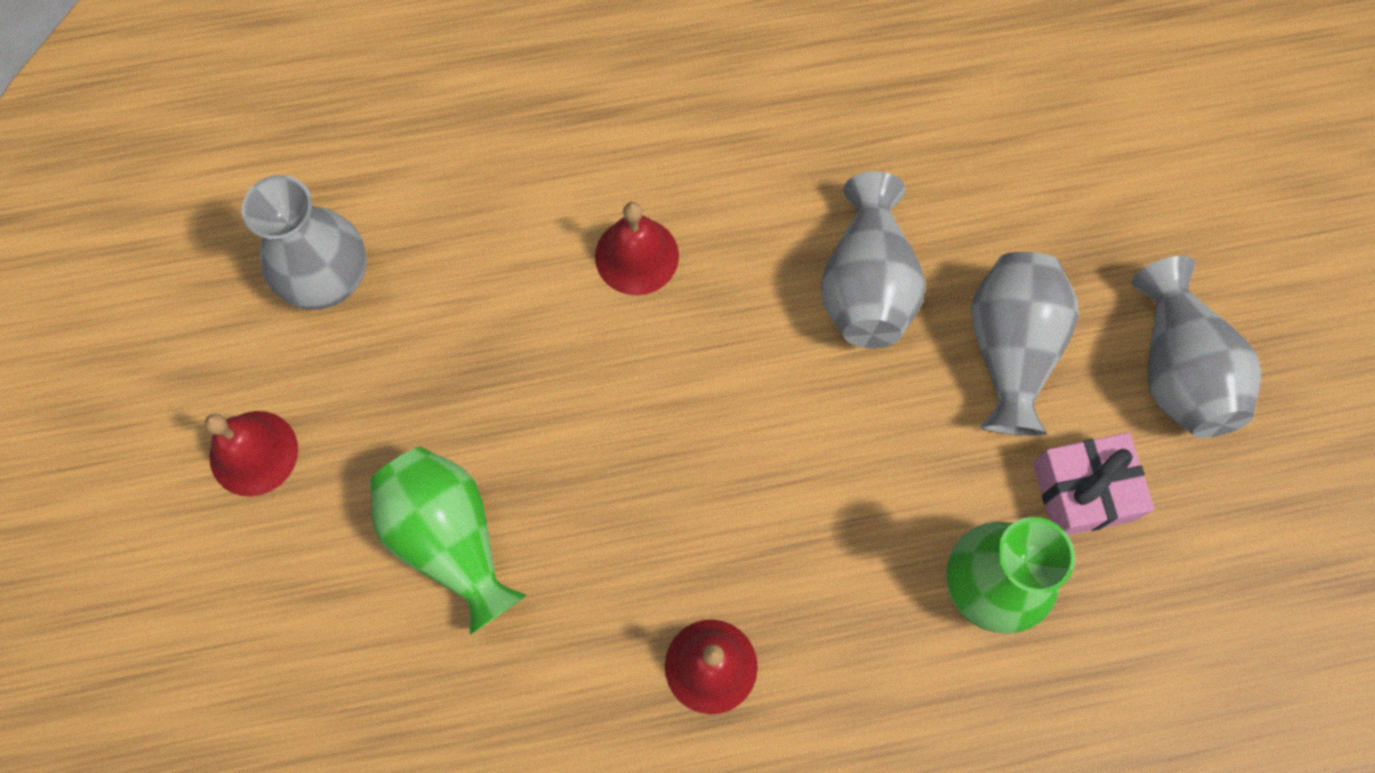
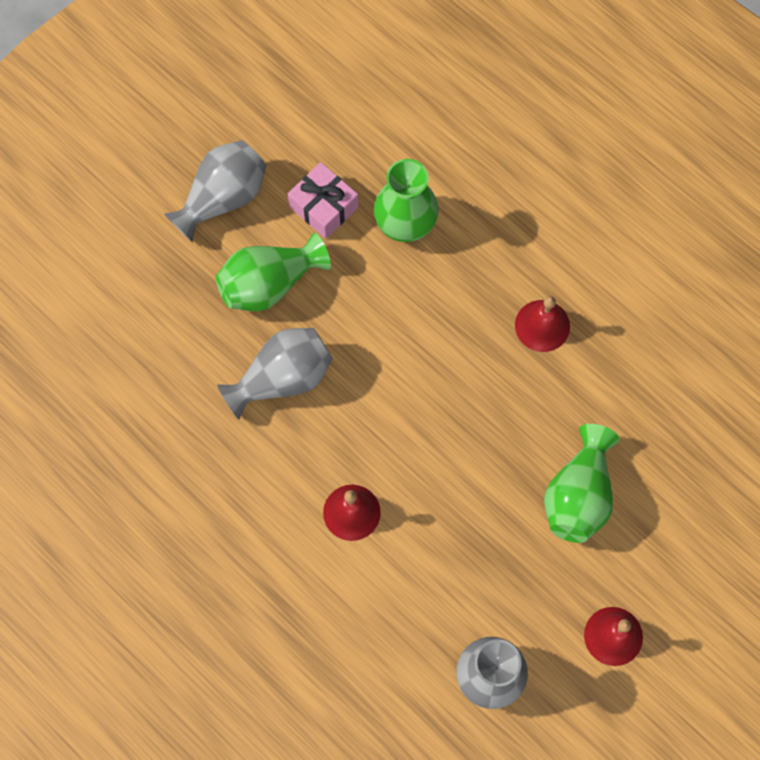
camera: 125 degrees left, 0 degrees up
(1010, 350) = (269, 284): grey vase -> green vase

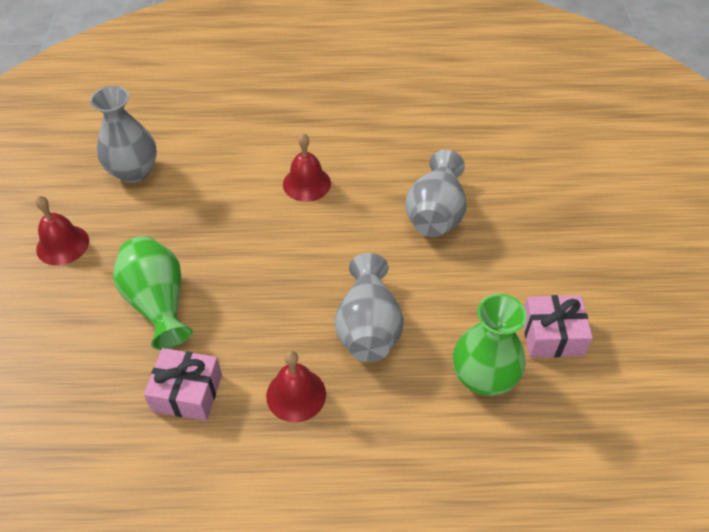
camera: 135 degrees right, 20 degrees down
(223, 198) = (619, 280): grey vase -> grey vase (368, 327)
(269, 284) = (516, 257): green vase -> none
(615, 395) = (187, 392): none -> pink gift

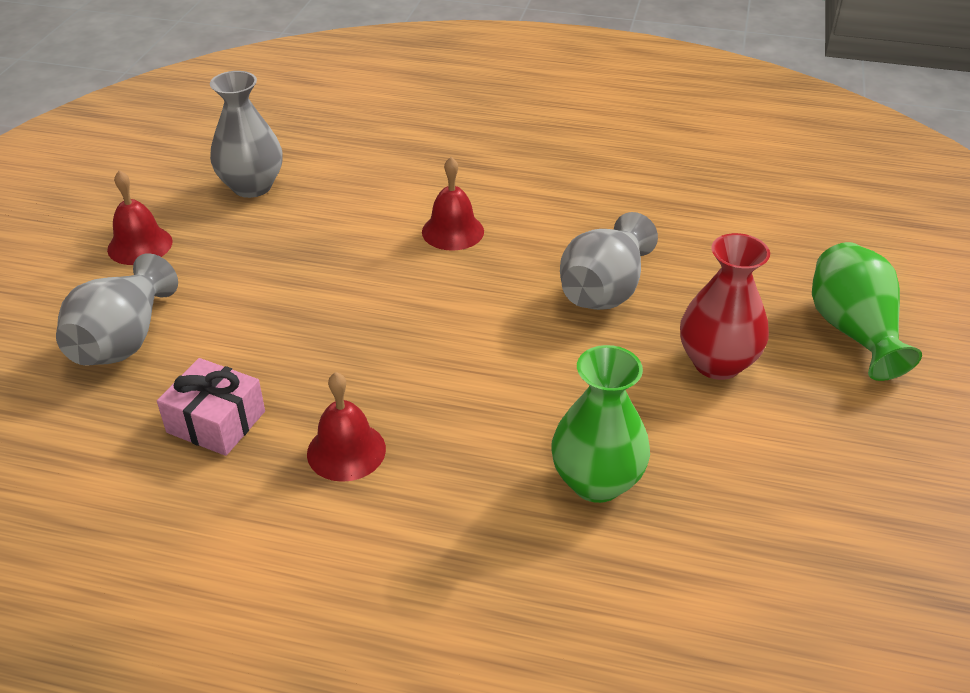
camera: 15 degrees right, 10 degrees down
(158, 303) = (222, 323): green vase -> green vase (853, 331)
(368, 327) = (467, 396): grey vase -> grey vase (123, 340)
(533, 260) = (717, 363): none -> red vase
(552, 335) = (709, 452): pink gift -> none

